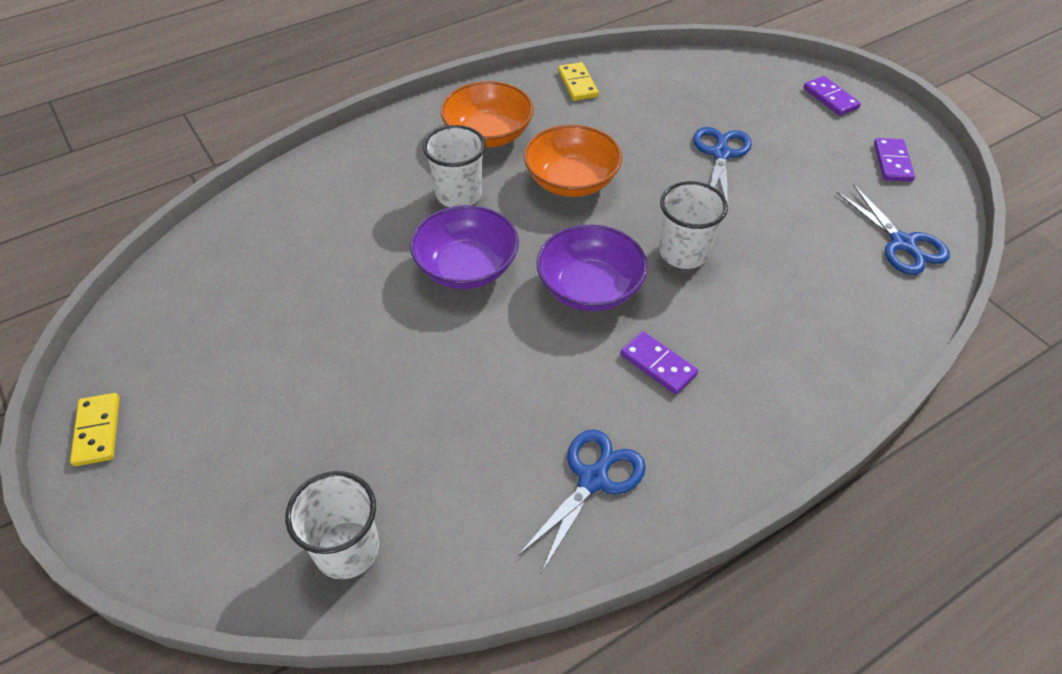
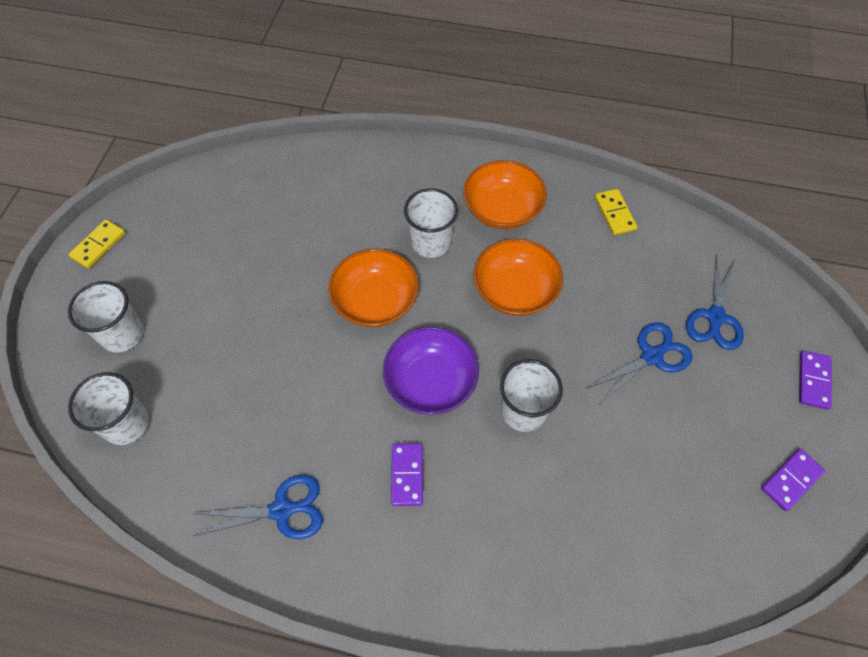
camera: 45 degrees right, 10 degrees up
(236, 482) = (122, 334): none -> white cup
(466, 267) = (375, 301): purple bowl -> orange bowl
(578, 84) = (615, 213): yellow domino -> yellow domino turned 45 degrees counterclockwise
(903, 244) = (701, 553): blue scissors -> blue scissors (715, 318)

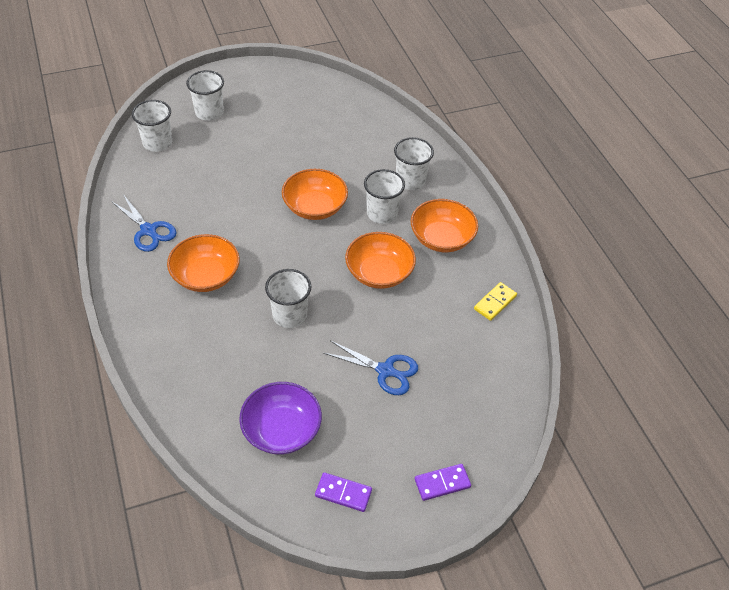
camera: 55 degrees right, 10 degrees down
(98, 245) = (258, 73): yellow domino -> none
(401, 191) = (410, 181): none -> white cup
(407, 475) = (206, 276): purple domino -> orange bowl
(431, 382) = (277, 259): purple bowl -> purple bowl (281, 430)
(715, 318) = (450, 399): blue scissors -> none

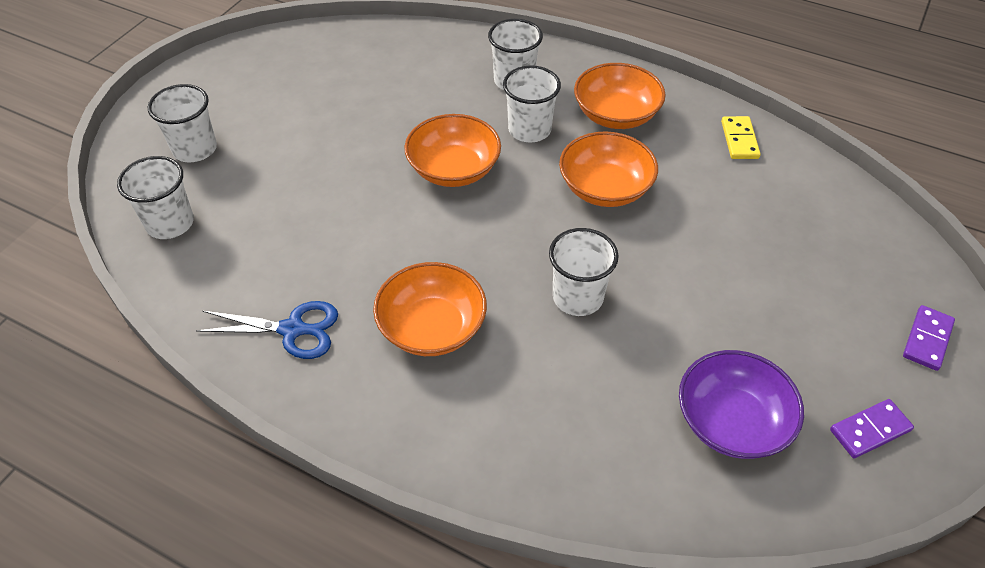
camera: 40 degrees left, 0 degrees up
(386, 371) = (740, 277): blue scissors -> none

